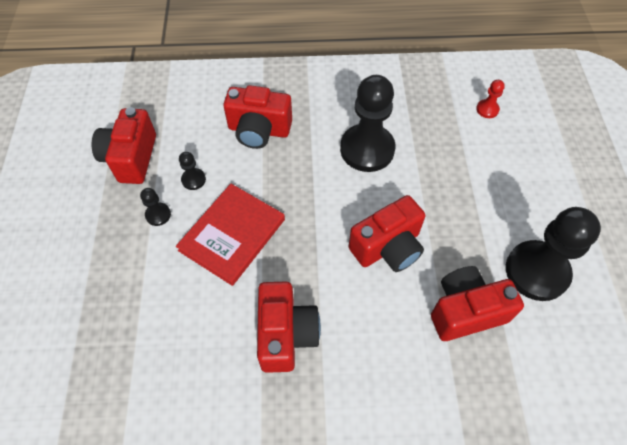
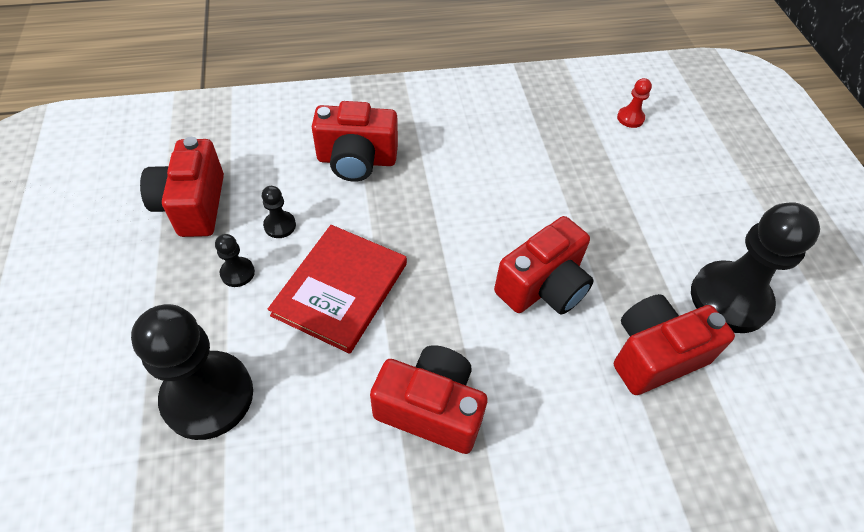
camera: 10 degrees left, 5 degrees down
(286, 334) = (431, 409): red camera -> red camera turned 60 degrees counterclockwise
(367, 149) = (496, 173): black pawn -> black pawn (208, 396)

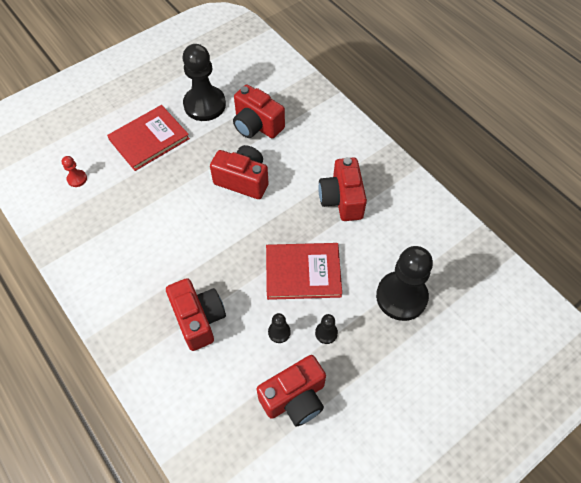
camera: 115 degrees left, 5 degrees up
(674, 205) = (149, 139): none -> red book

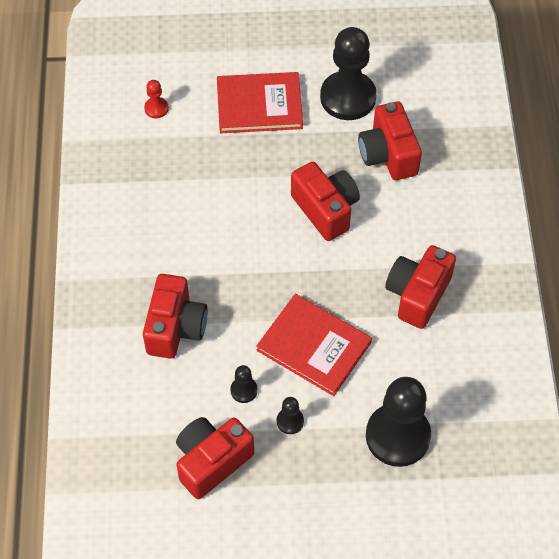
camera: 35 degrees right, 0 degrees up
(295, 398) = (211, 461): red camera -> red camera turned 135 degrees clockwise

